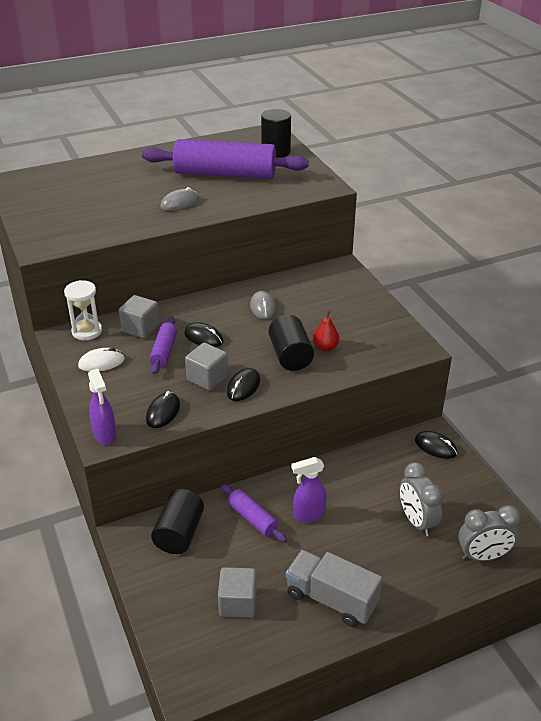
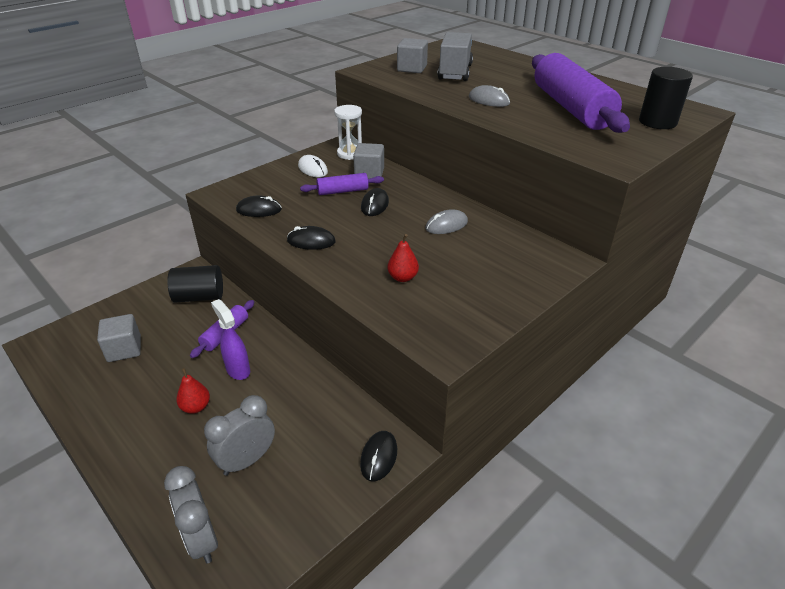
camera: 70 degrees right, 0 degrees up
(105, 435) = (222, 192): purple spray bottle -> none
(207, 378) = (315, 220): grey cube -> grey cube (412, 69)
(290, 356) = (374, 258): black cylinder -> none
(331, 599) = (130, 410): grey truck -> grey truck (455, 72)
(345, 549) = (196, 407): none -> red pear

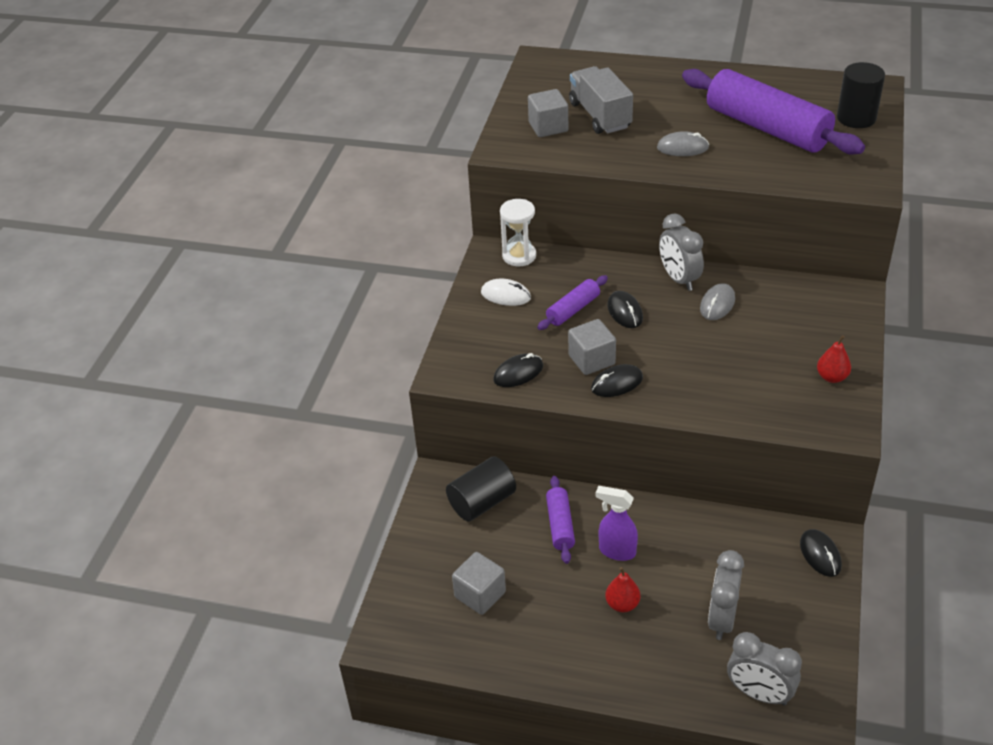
camera: 30 degrees left, 5 degrees up
(369, 173) = (572, 274): grey cube -> grey cube (591, 360)
(402, 277) = (742, 380): red pear -> red pear (832, 377)
(438, 201) = (679, 279): none -> grey clock

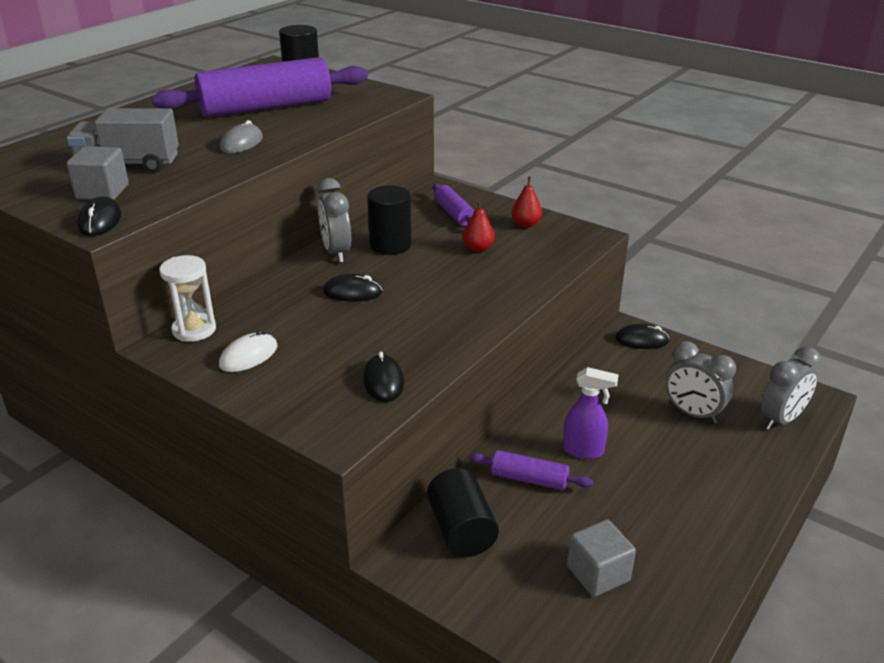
camera: 70 degrees left, 10 degrees down
(573, 309) = (318, 320): purple rolling pin -> purple rolling pin (454, 214)
(591, 360) = (404, 330): grey cube -> none
(616, 551) = (584, 451): purple spray bottle -> purple spray bottle turned 120 degrees counterclockwise
(617, 383) = (451, 325): black mouse -> black mouse (100, 221)
(622, 604) = (653, 468): red pear -> red pear (478, 248)
(679, 279) = (336, 252): grey clock -> grey clock turned 75 degrees clockwise
(717, 304) = (390, 245): grey mouse -> black cylinder

